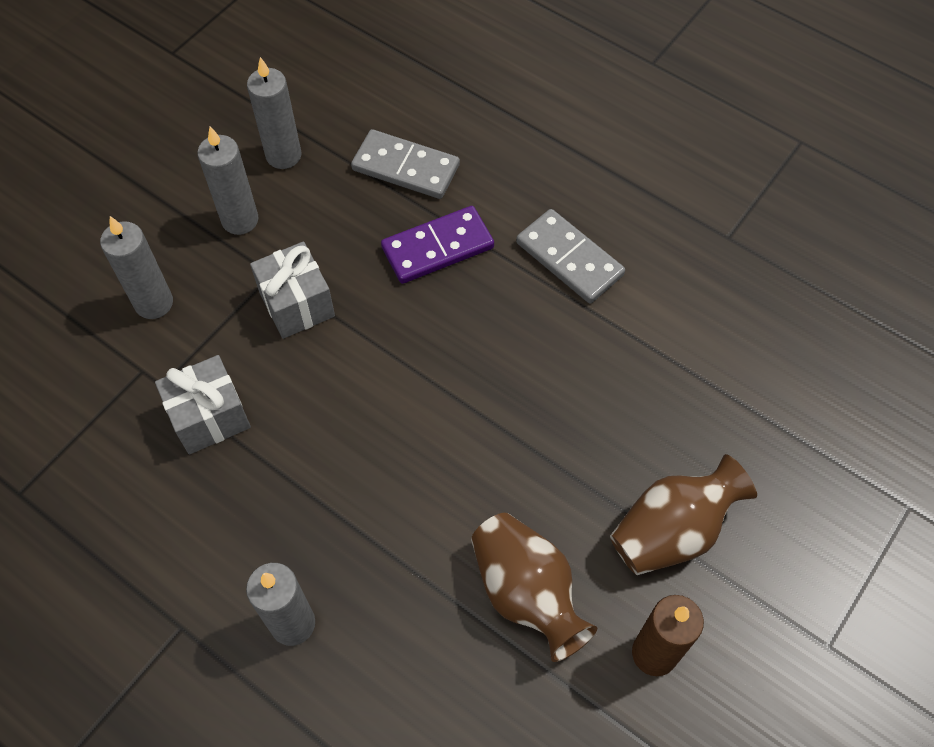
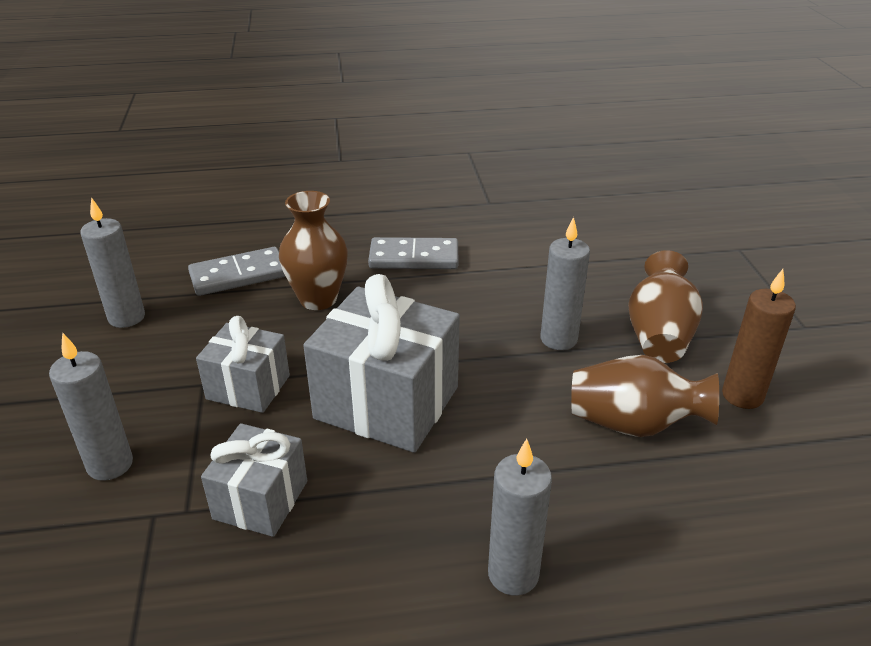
camera: 45 degrees left, 25 degrees down
(240, 220) = (133, 370): grey candle -> grey candle (558, 339)
(373, 404) = (387, 403): none -> grey gift
(437, 247) = (318, 299): purple domino -> brown vase

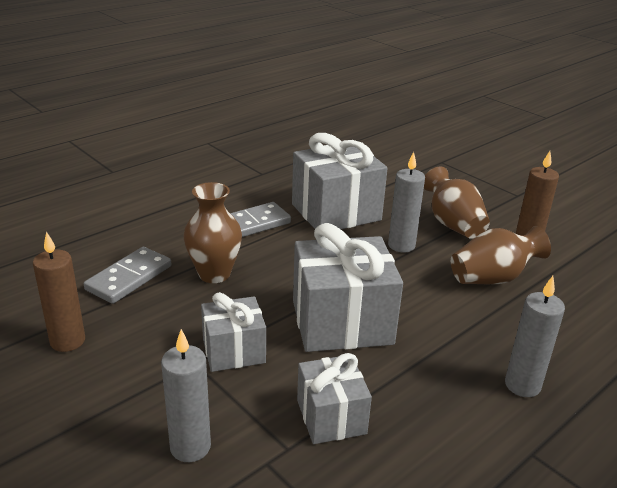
camera: 35 degrees left, 5 degrees down
(127, 317) = (67, 341): grey candle -> brown candle
(524, 273) = (336, 212): none -> grey gift

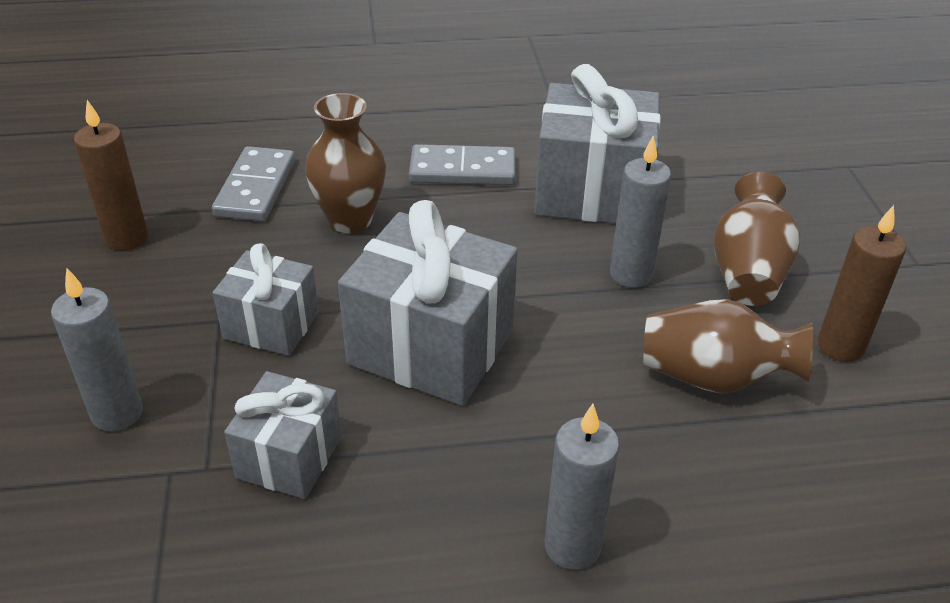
camera: 35 degrees right, 10 degrees up
(129, 278) = (256, 188): grey domino -> grey domino turned 60 degrees counterclockwise

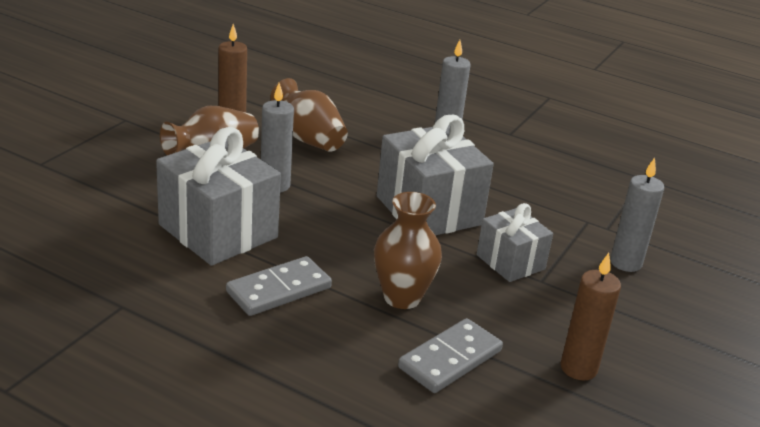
camera: 145 degrees left, 10 degrees down
(289, 457) = (543, 206): grey gift -> none
(462, 170) = (279, 290): grey domino -> grey domino turned 75 degrees counterclockwise

